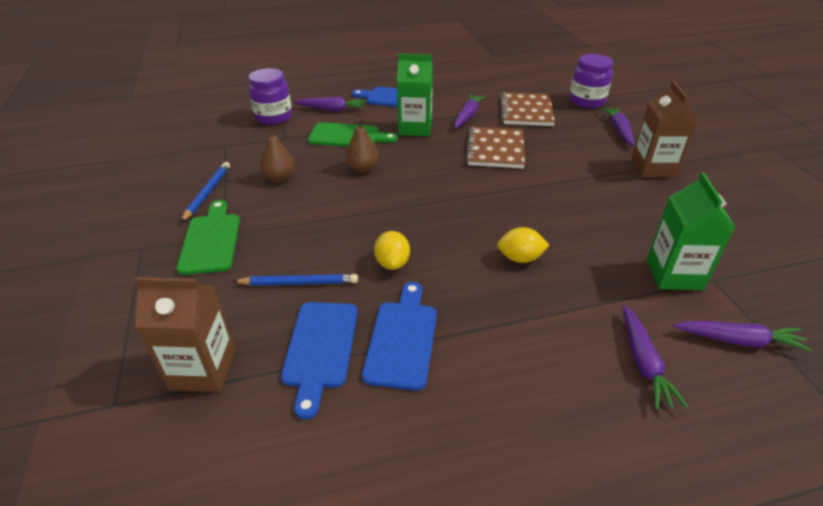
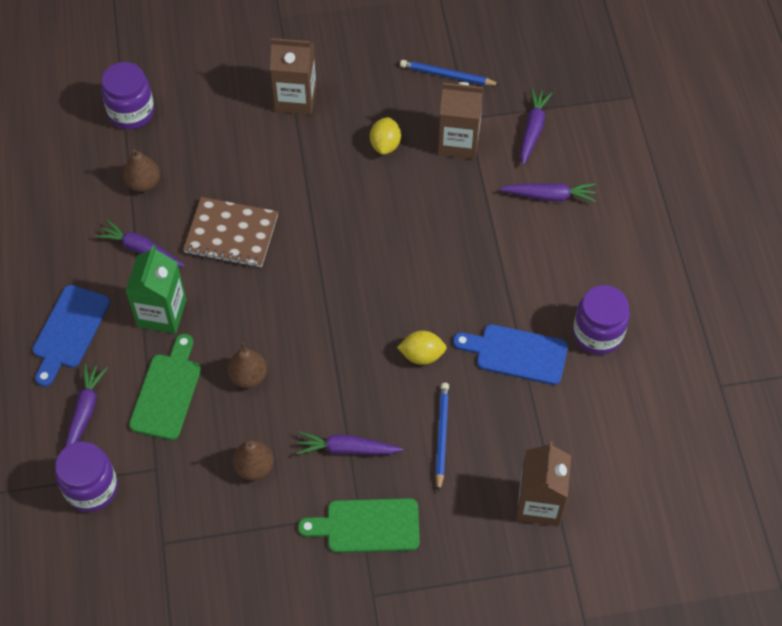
camera: 85 degrees left, 20 degrees up
(207, 193) = (274, 545): blue pencil -> blue pencil (447, 75)
(320, 349) = (523, 415): blue cutting board -> none
(443, 425) = (597, 333): none -> purple jar
(520, 258) = (426, 249): yellow lemon -> yellow lemon (385, 145)
(526, 111) = (143, 183): brown notebook -> brown pear
(618, 130) = (211, 103): purple carrot -> purple carrot (347, 449)
(674, 274) = (458, 142): green carton -> brown carton

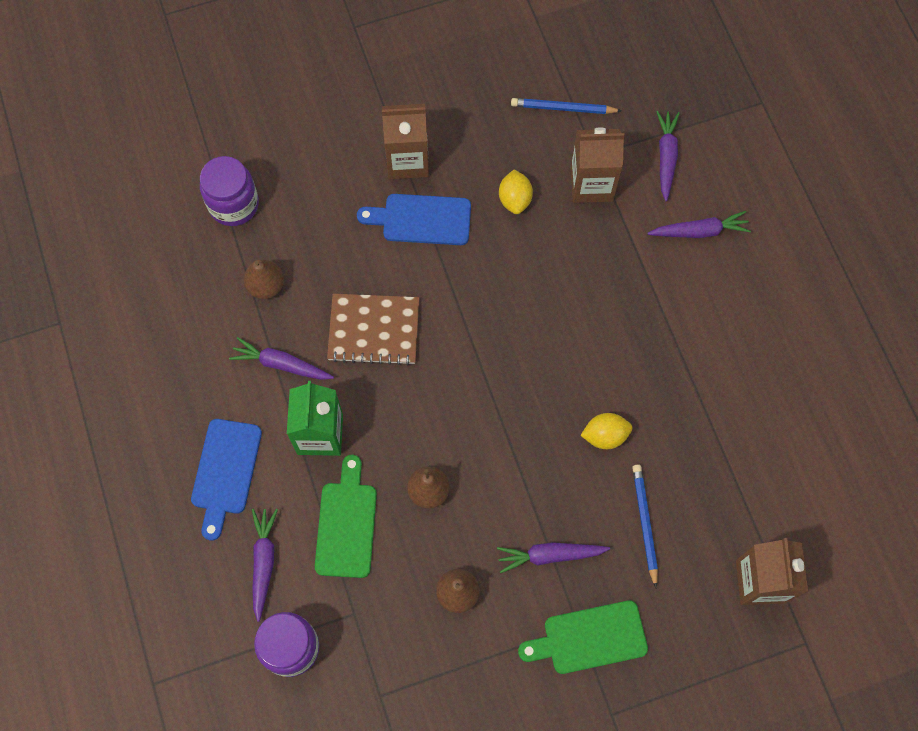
camera: 10 degrees left, 10 degrees up
(516, 353) = (702, 417): blue cutting board -> blue cutting board (421, 219)
(597, 333) = (781, 380): purple jar -> none

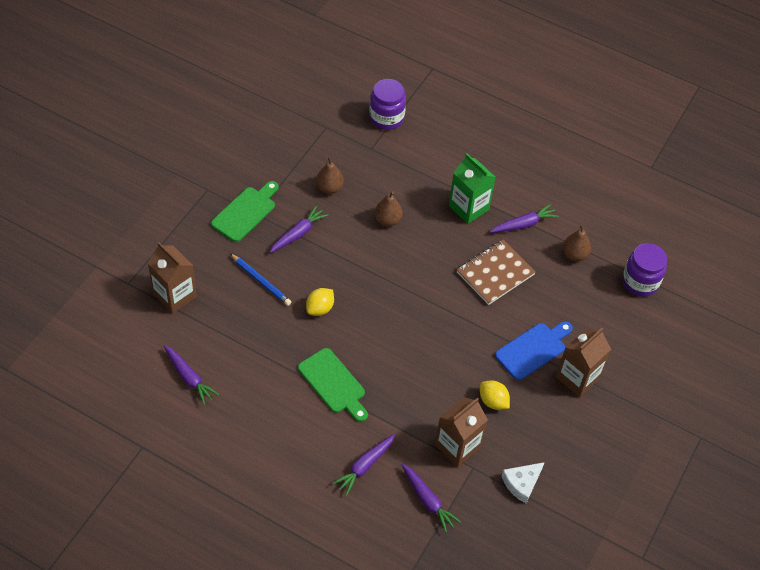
camera: 135 degrees right, 15 degrees down
(225, 472) = (495, 162): blue cutting board -> none
(264, 562) = (435, 140): purple carrot -> purple carrot (189, 377)
(346, 524) = (413, 180): green cutting board -> green cutting board (333, 383)
(563, 108) = (521, 483): blue pencil -> white cheese

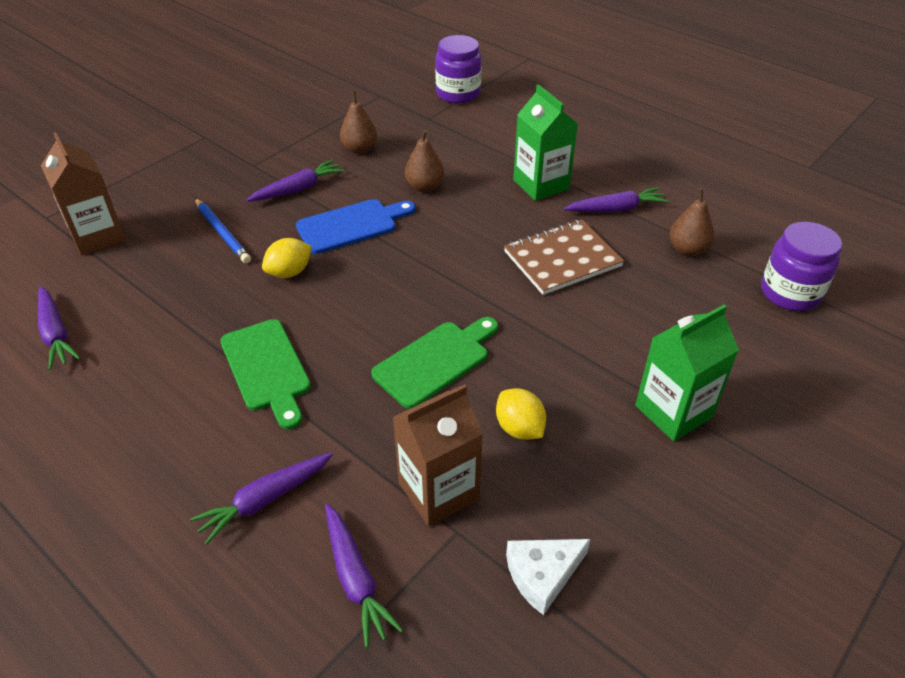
camera: 15 degrees right, 10 degrees down
(245, 212) = (240, 162): green cutting board -> green cutting board (435, 361)
(533, 350) = (603, 362): blue cutting board -> blue cutting board (351, 225)
(577, 378) = (673, 411): brown carton -> green carton

